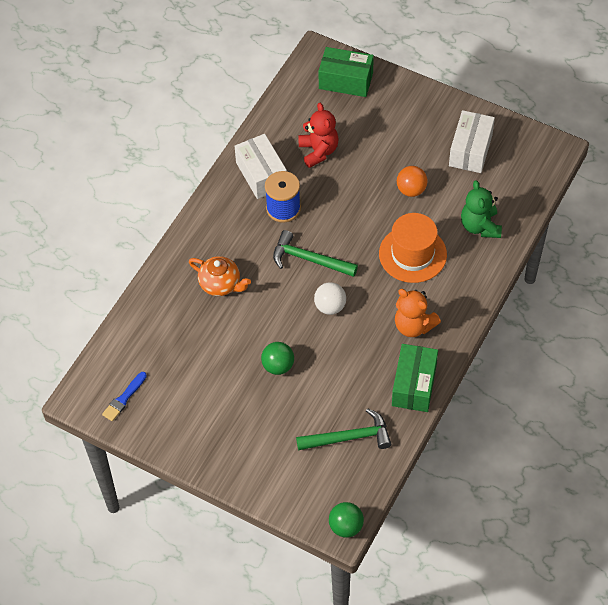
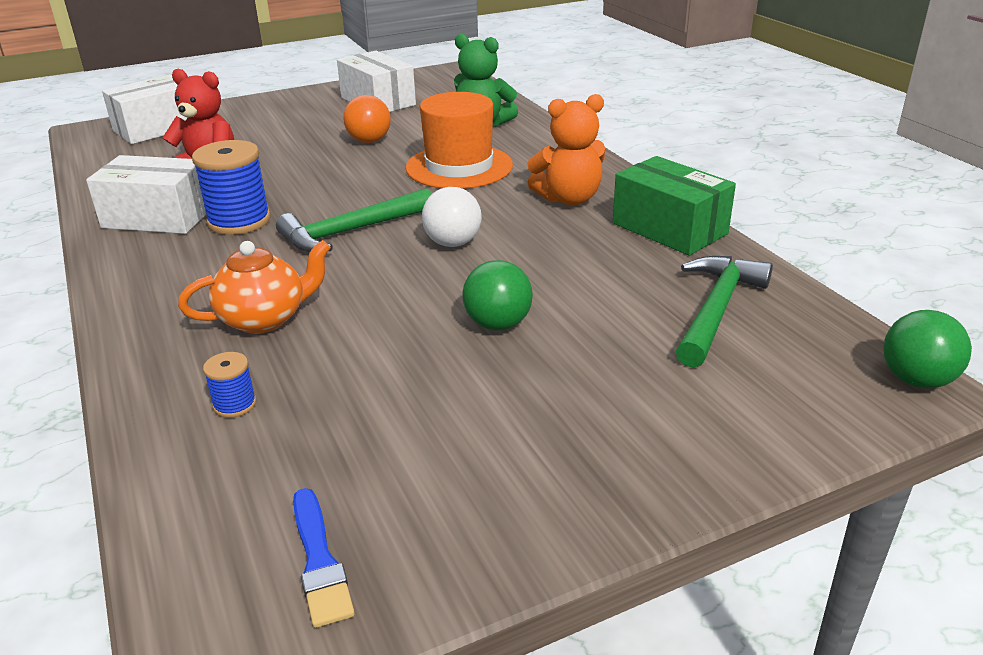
camera: 55 degrees left, 25 degrees down
(168, 319) = (235, 404): none -> blue spool
(346, 80) = (158, 128): green box -> white box

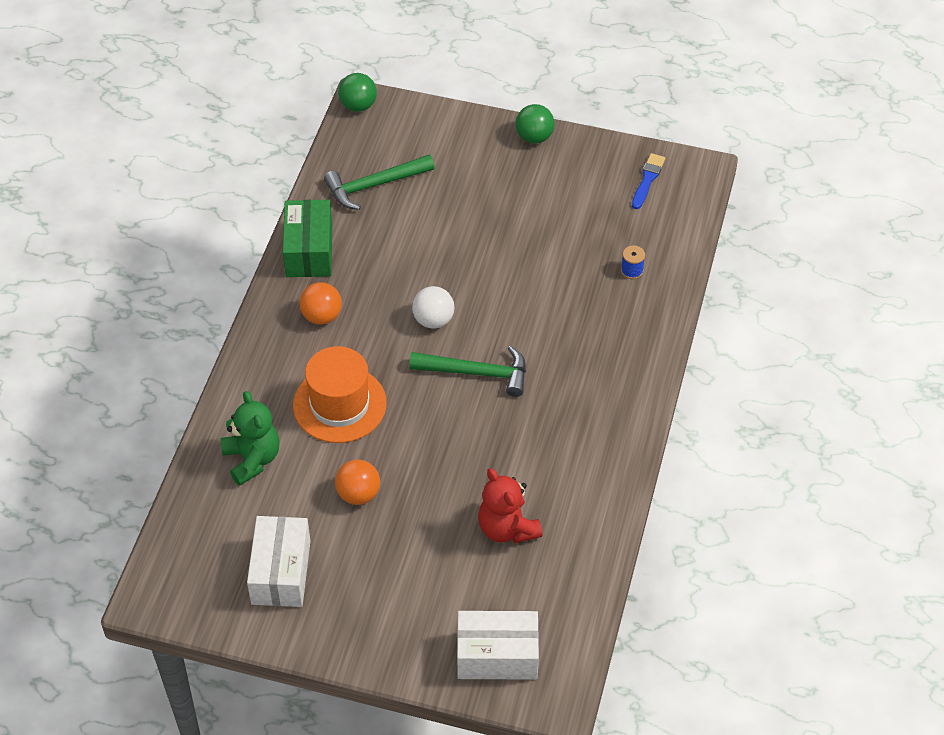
camera: 140 degrees left, 20 degrees up
(158, 217) = (579, 477): white box -> none
(239, 221) = (532, 434): blue spool -> none
(265, 319) = (581, 322): orange teapot -> none
(498, 324) = (478, 243): green ball -> green ball (534, 137)
(569, 199) = (322, 316): orange teddy bear -> orange ball

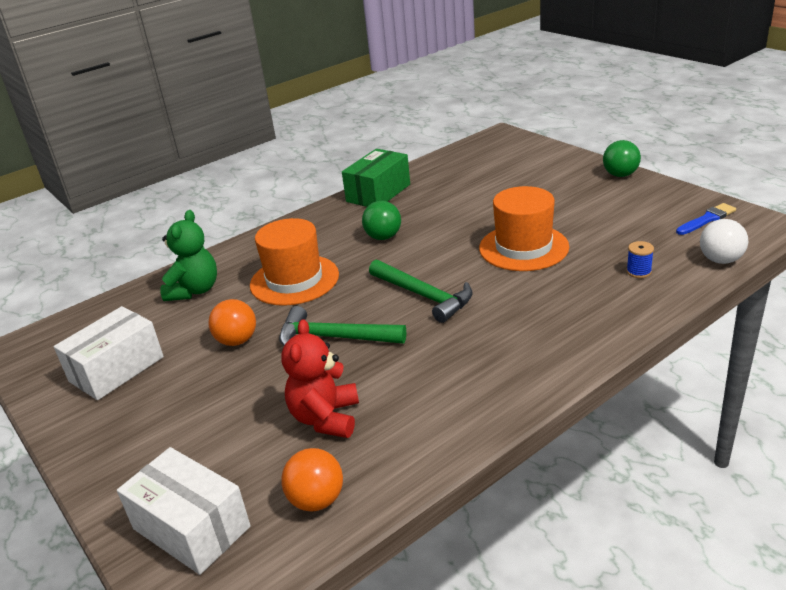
camera: 40 degrees right, 20 degrees down
(322, 316) = (344, 228): orange ball -> orange ball (316, 500)
(358, 105) = (496, 135): green ball -> green ball (383, 237)
(374, 185) = (464, 173): green hammer -> green hammer (334, 338)
(433, 320) = (425, 253): white ball -> white ball (720, 260)
(517, 277) = (523, 247): none -> orange hat

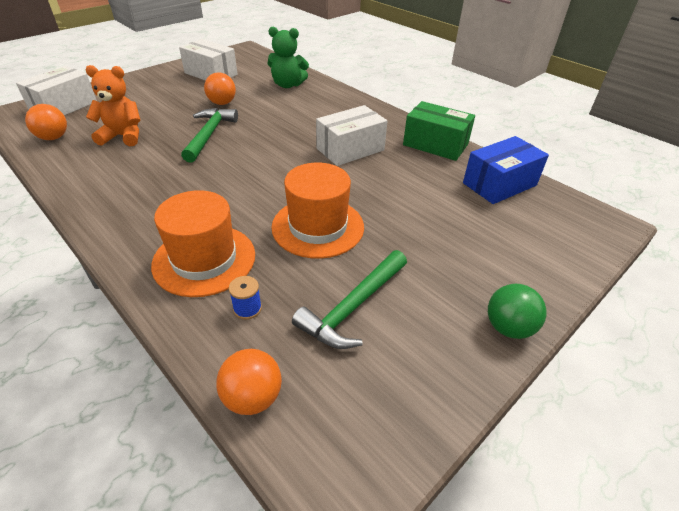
camera: 80 degrees right, 10 degrees up
(294, 280) = (291, 116): orange hat -> orange hat (204, 259)
(326, 418) = (123, 136): red teddy bear -> orange teddy bear
(383, 237) = (350, 149): green ball -> white box
(424, 296) = (249, 170): green hammer -> green hammer (353, 307)
(450, 168) = (499, 184): none -> blue box
(707, 219) = (368, 407): blue brush -> none
(720, 260) = (252, 397): white ball -> orange ball

